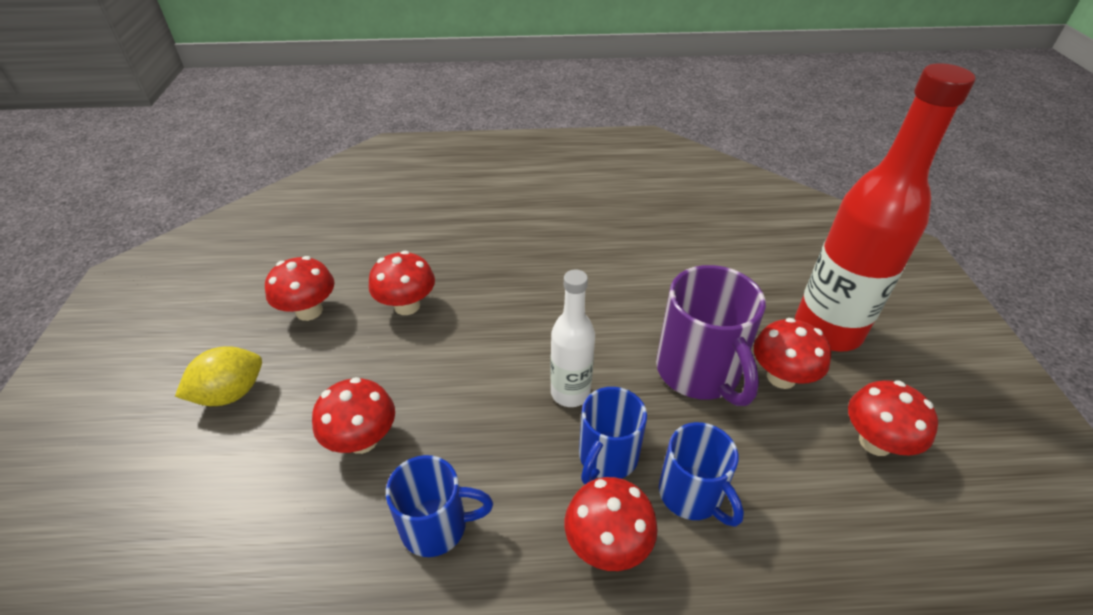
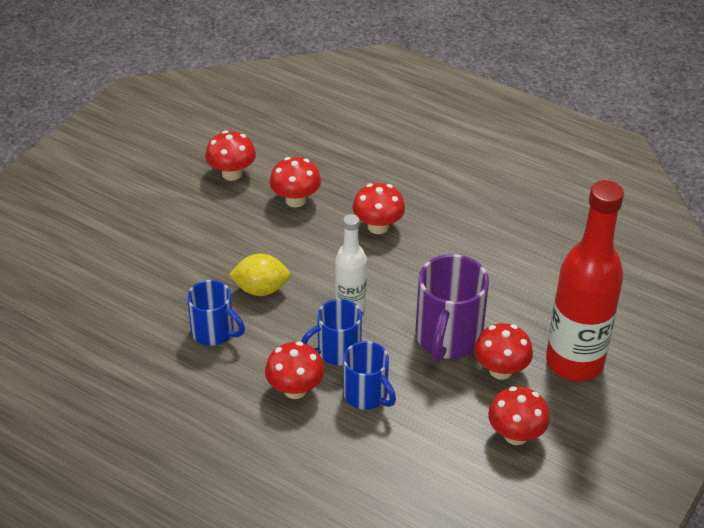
camera: 35 degrees right, 0 degrees up
(231, 393) = (154, 205): yellow lemon -> yellow lemon (261, 289)
(362, 440) = (208, 268): red mushroom -> red mushroom (378, 226)
(692, 495) = (366, 395): blue mug -> blue mug turned 45 degrees counterclockwise

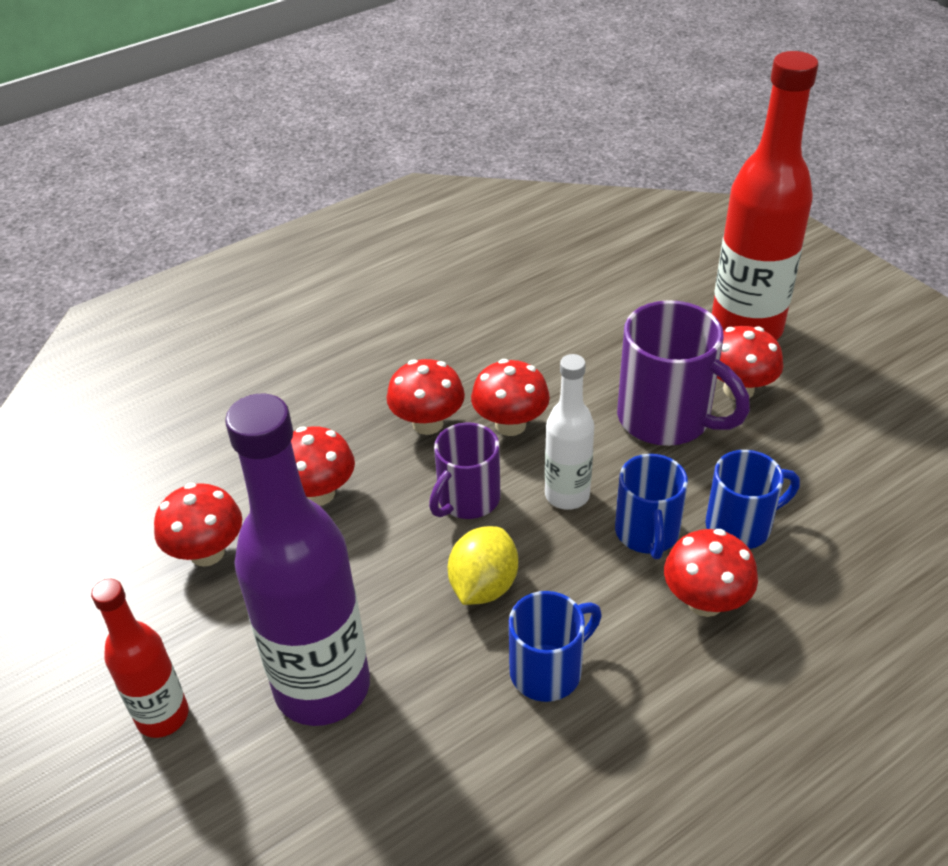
camera: 65 degrees left, 0 degrees up
(126, 199) = (162, 716): none -> red bottle
(166, 248) = (322, 687): none -> purple bottle
(323, 263) = (467, 500): none -> purple mug
(516, 435) = (848, 409): red mushroom -> red mushroom (510, 425)

